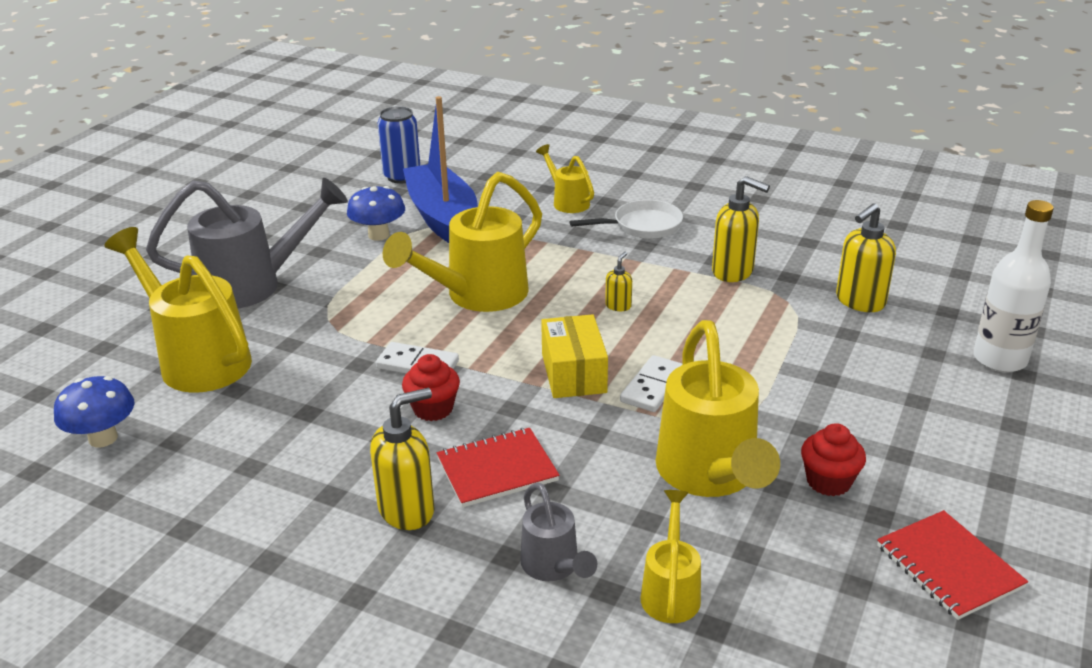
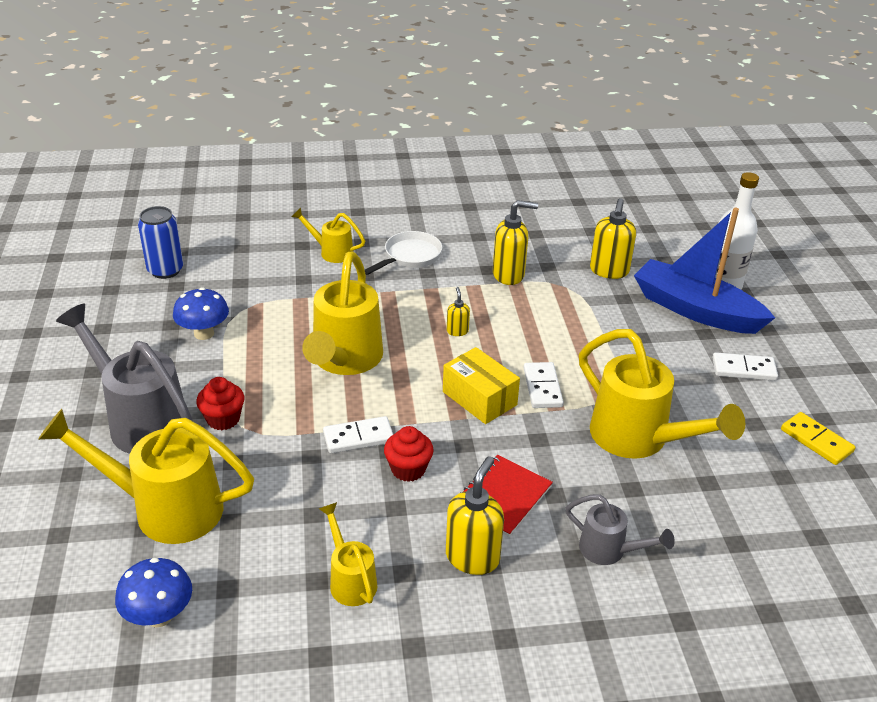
camera: 35 degrees left, 5 degrees up
(254, 285) = (140, 420): grey watering can -> grey watering can turned 90 degrees counterclockwise
(442, 218) = (243, 299): blue boat -> blue boat (695, 310)
(671, 590) = (691, 531): yellow watering can -> yellow watering can (350, 579)
(828, 481) = (708, 412): red cupcake -> red cupcake (223, 419)
(929, 454) = (744, 369): none -> white domino
(949, 566) = (816, 440): red notebook -> yellow domino

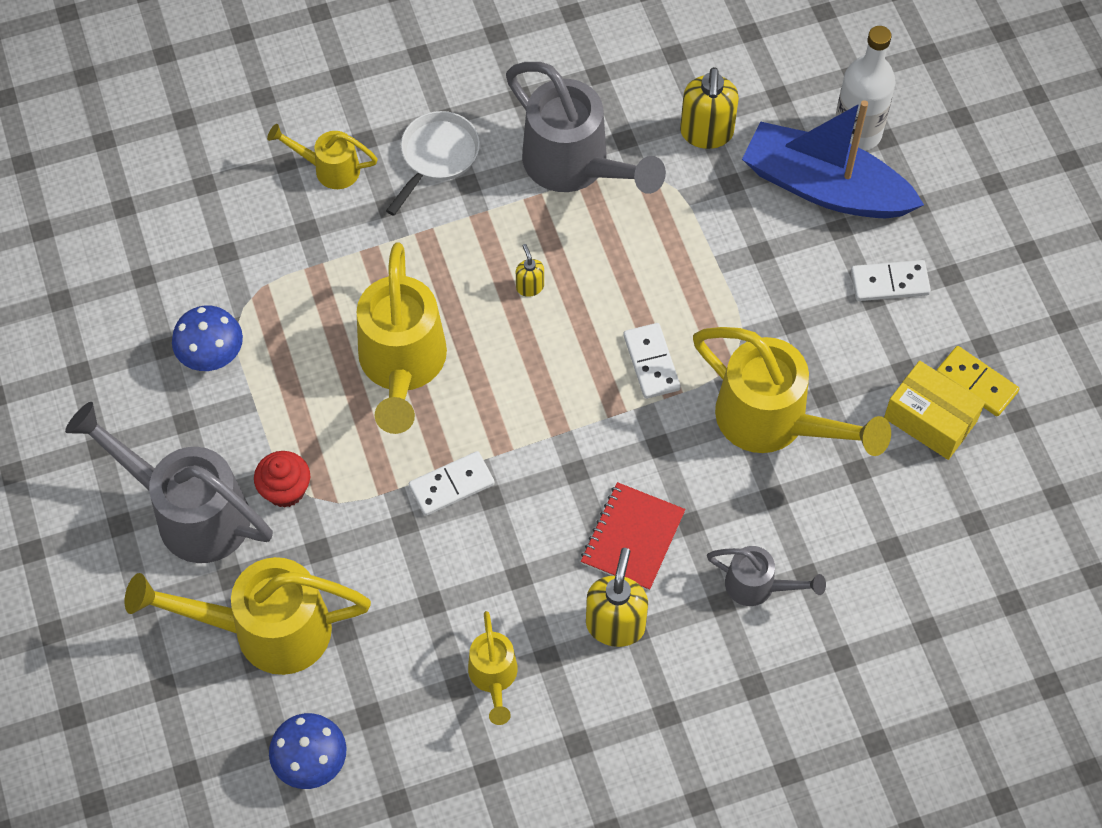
camera: 10 degrees left, 25 degrees up
(165, 270) = (118, 249): blue can -> none
(350, 579) = (493, 678): yellow watering can -> yellow watering can turned 150 degrees counterclockwise
(408, 469) = (520, 520): red cupcake -> none
(479, 398) = (579, 395): yellow box -> yellow box (930, 419)
(509, 275) = (576, 167): yellow soap dispenser -> grey watering can

